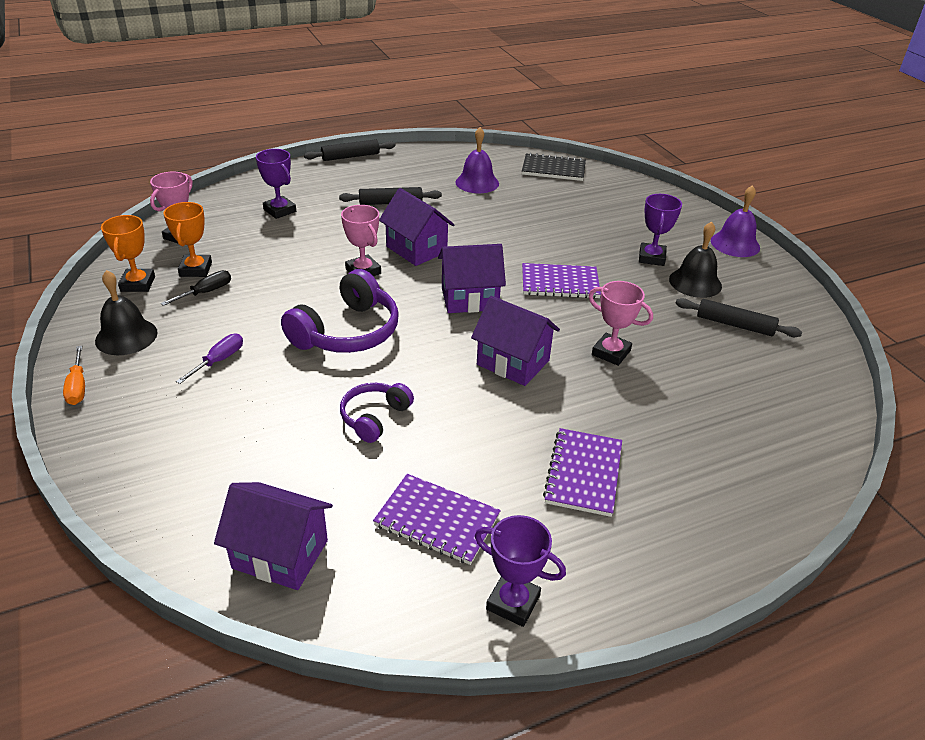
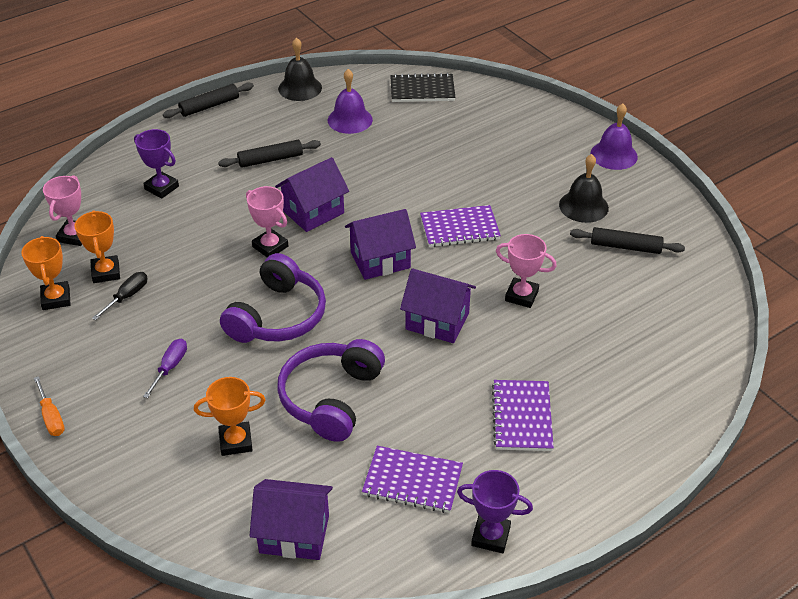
camera: 10 degrees left, 5 degrees up
(126, 336) = (72, 358): black bell -> black bell (300, 88)
(255, 443) = (235, 441): none -> orange trophy
(374, 417) = (331, 398): purple headphones -> purple headphones, size x1.73
(416, 249) = (313, 212): purple house -> purple house turned 75 degrees counterclockwise
(651, 258) = (539, 184): purple trophy -> none

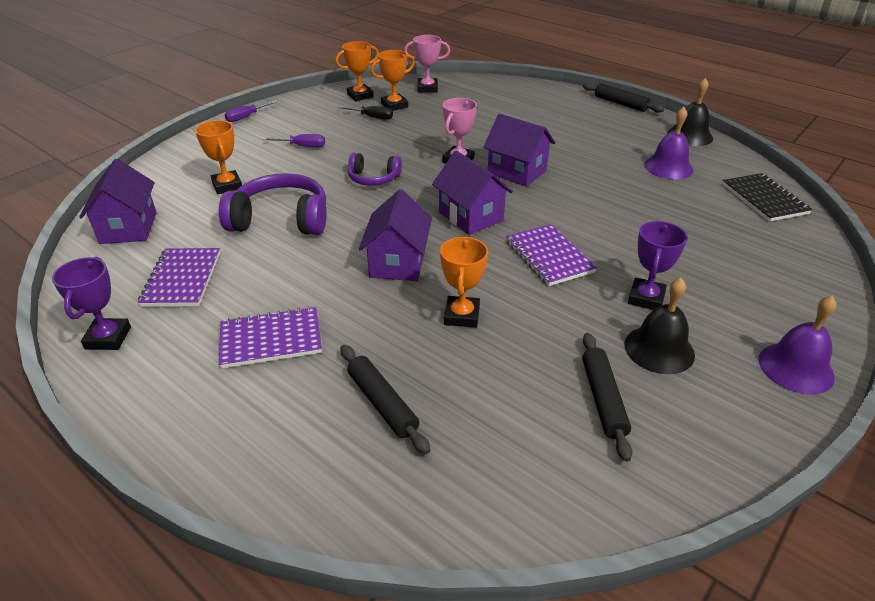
camera: 75 degrees right, 5 degrees down
(51, 417) = (246, 117): orange screwdriver -> purple screwdriver
(161, 188) = (501, 106): purple trophy -> purple trophy (646, 298)
(270, 159) = (573, 140): black rolling pin -> black rolling pin (382, 403)
(277, 316) = (373, 178): purple headphones -> purple headphones, size x0.58
(521, 296) = (461, 315): pink trophy -> orange trophy

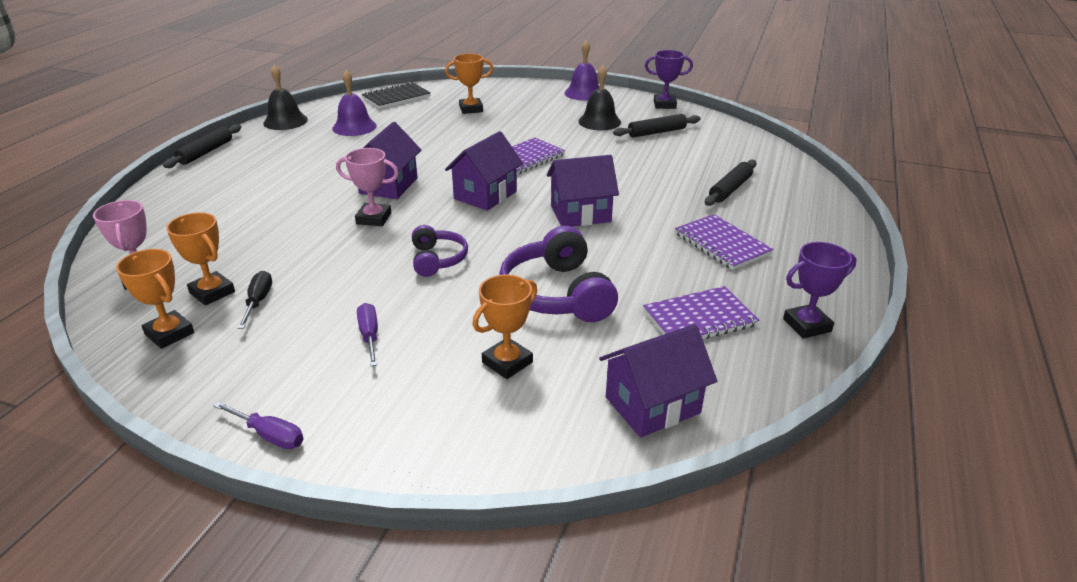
camera: 110 degrees left, 5 degrees down
(461, 315) = (623, 179): orange trophy -> orange trophy (471, 109)
(646, 298) = (551, 127): purple trophy -> purple trophy (664, 105)

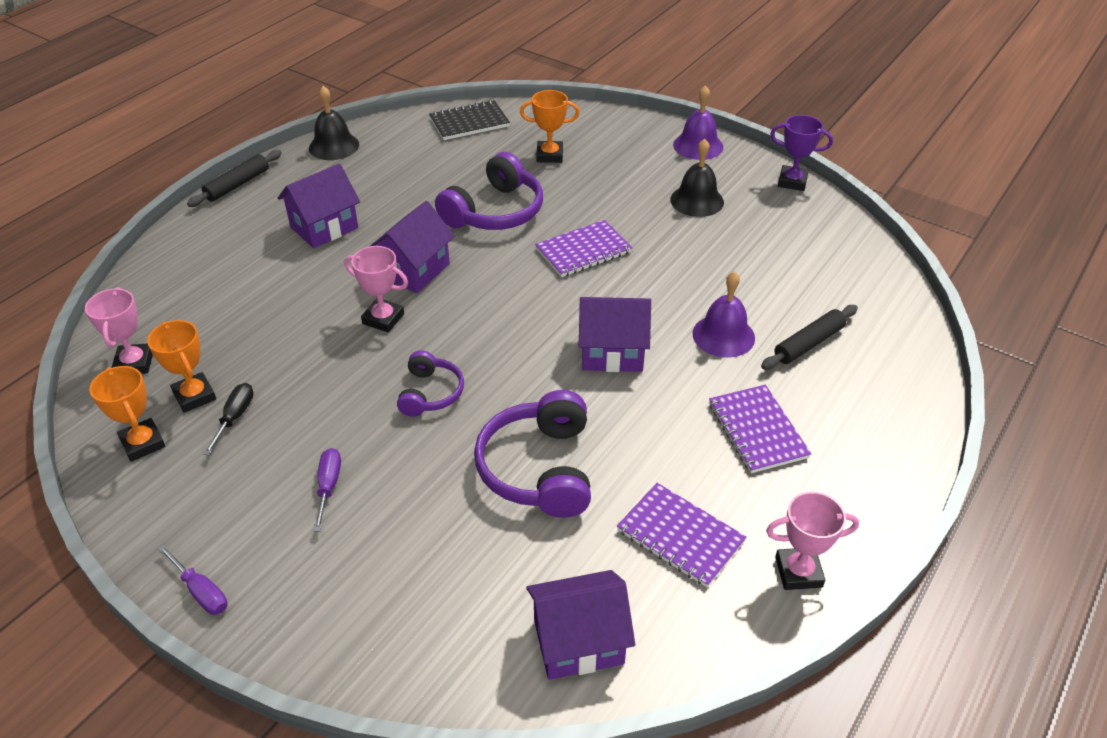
camera: 15 degrees right, 10 degrees up
(354, 127) = (406, 167): purple bell -> purple bell (723, 335)
(441, 144) = (495, 212): none -> purple headphones
(485, 195) = (515, 304): purple house -> purple house (324, 227)
(507, 362) = (452, 552): orange trophy -> none
(657, 132) = (760, 230): black rolling pin -> none
(699, 318) = (680, 536): purple notebook -> purple notebook turned 45 degrees clockwise
(807, 325) = (798, 572): purple trophy -> pink trophy

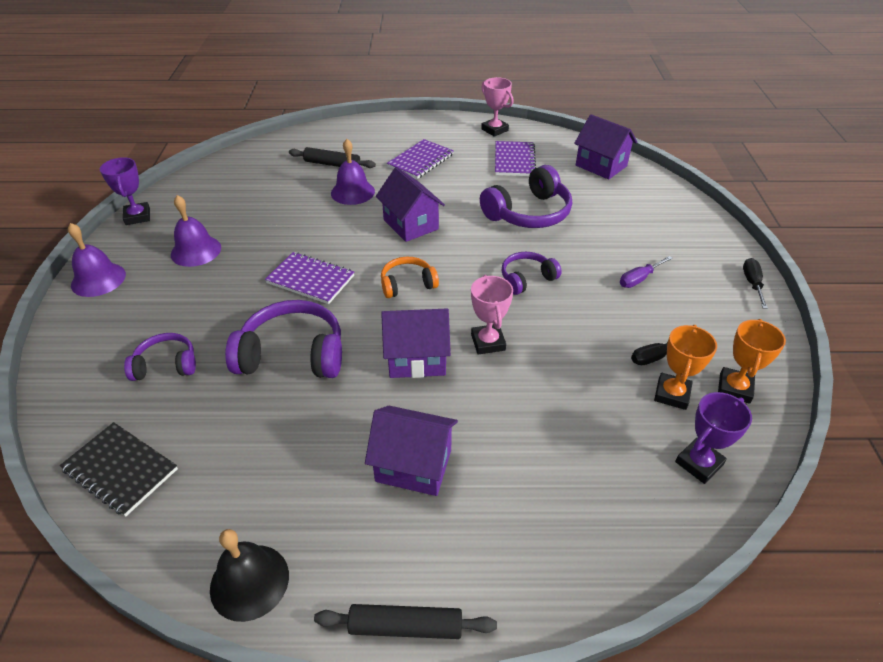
camera: 125 degrees left, 0 degrees up
(134, 363) = (699, 463): pink trophy -> purple trophy
(201, 591) = (752, 284): purple screwdriver -> black screwdriver
(513, 306) = (407, 284): none -> orange headphones
(549, 155) = (166, 365): orange trophy -> purple headphones
(697, 200) = (196, 251): black bell -> purple bell

